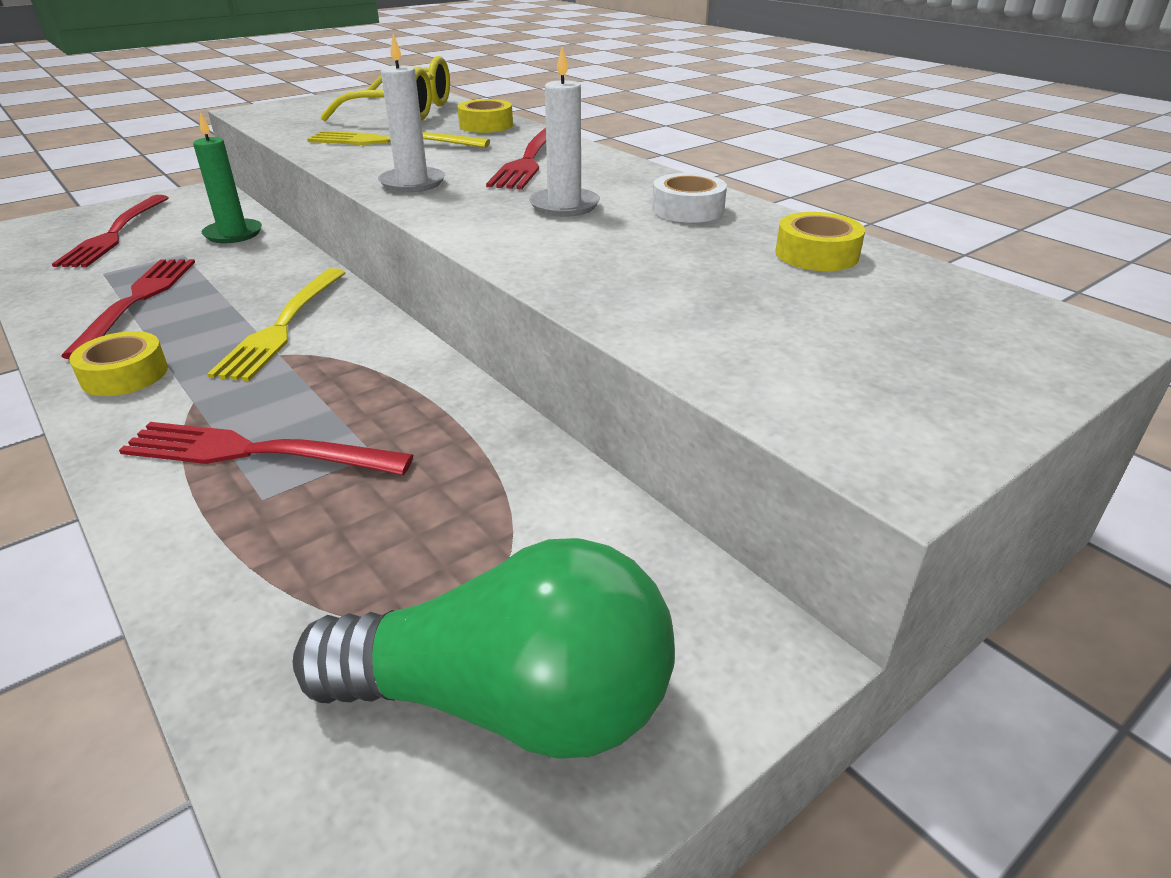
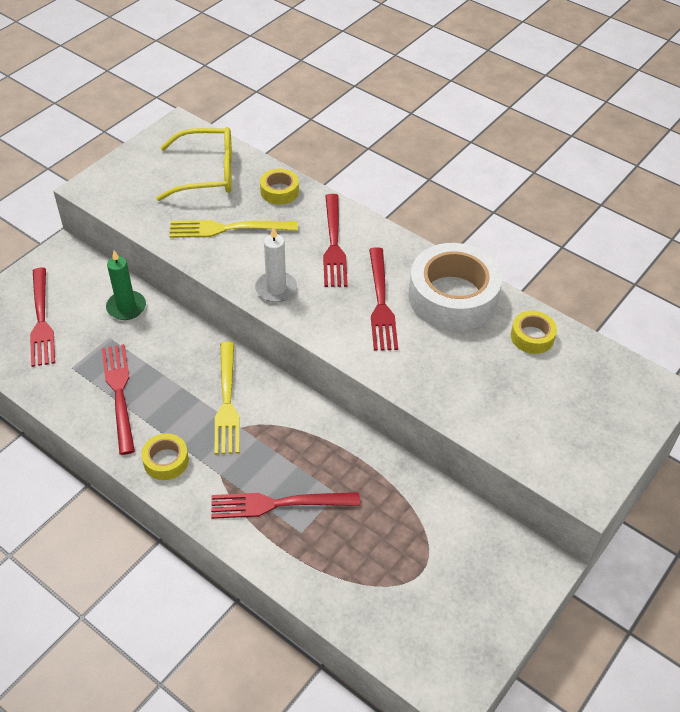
camera: 15 degrees left, 15 degrees up
(509, 702) = (457, 609): green light bulb -> none
(564, 206) = (381, 304): white candle -> red fork
(688, 209) = (453, 297): white tape -> white tape, size x2.13

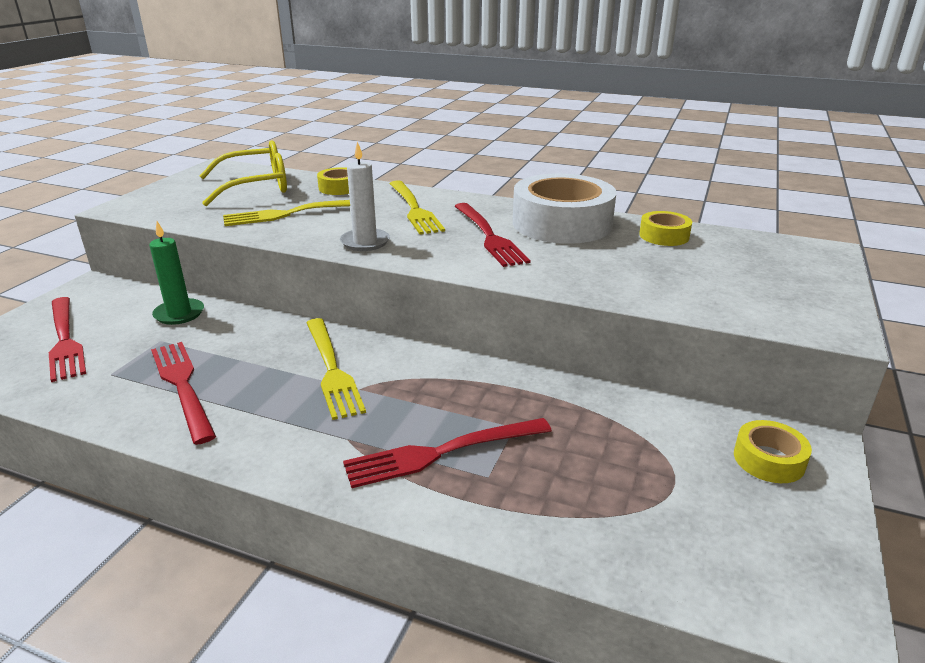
camera: 15 degrees left, 20 degrees down
(166, 461) = (265, 439): yellow tape -> yellow tape (768, 459)
(334, 245) = (415, 209): red fork -> yellow fork

